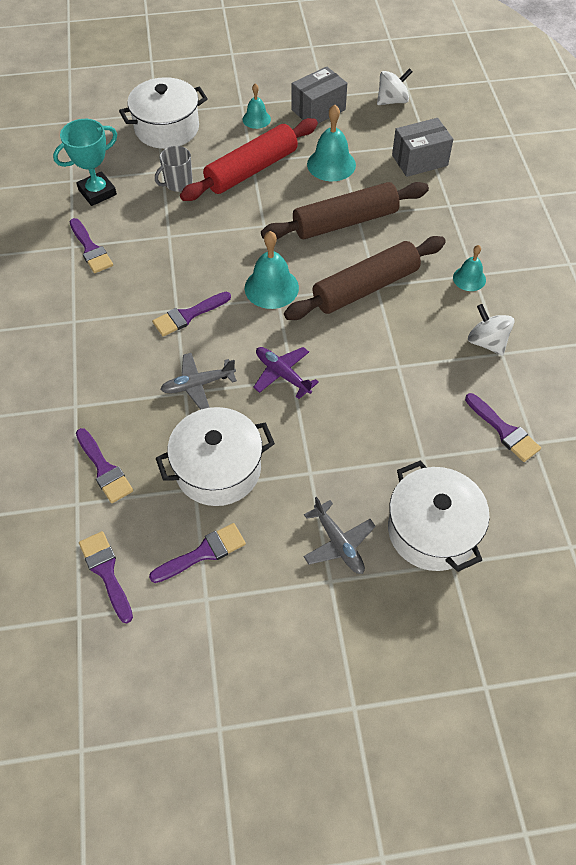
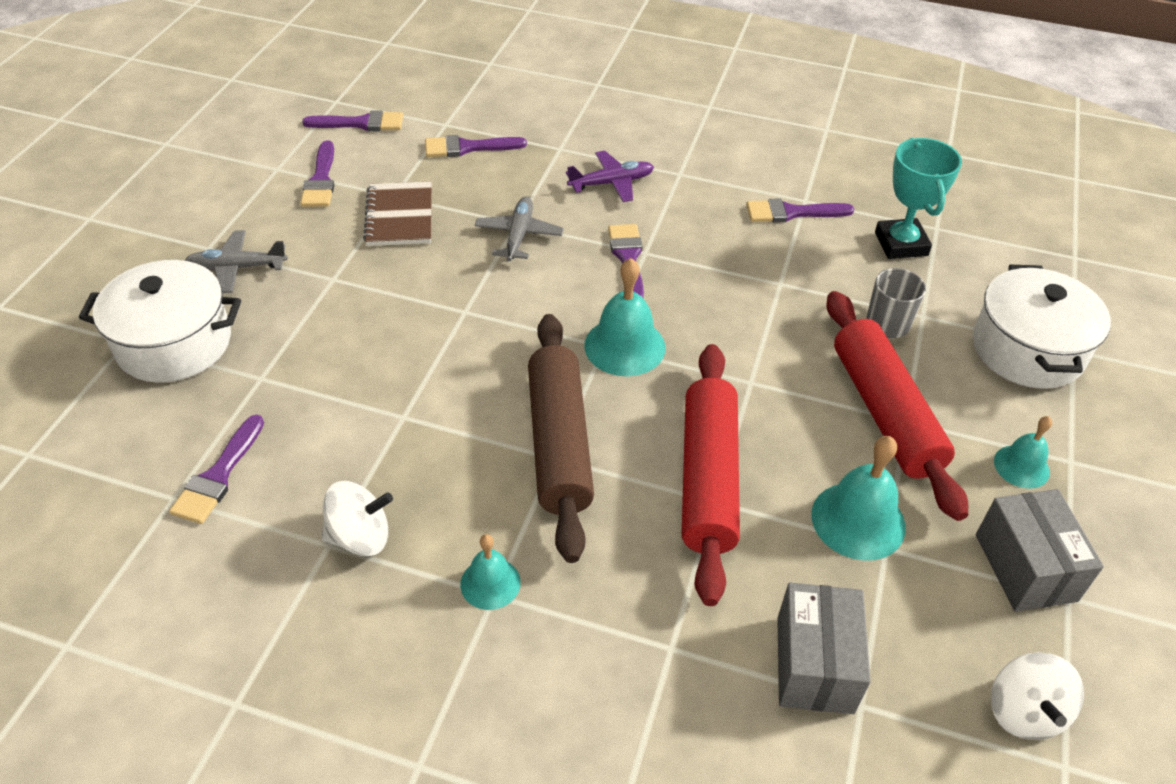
camera: 115 degrees right, 10 degrees down
(218, 469) = (400, 216): white pot -> brown notebook
(282, 374) = (478, 305): purple plane -> purple plane (611, 183)
(345, 222) = (707, 478): brown rolling pin -> red rolling pin
(504, 430) = (218, 476): purple brush -> purple brush turned 60 degrees counterclockwise

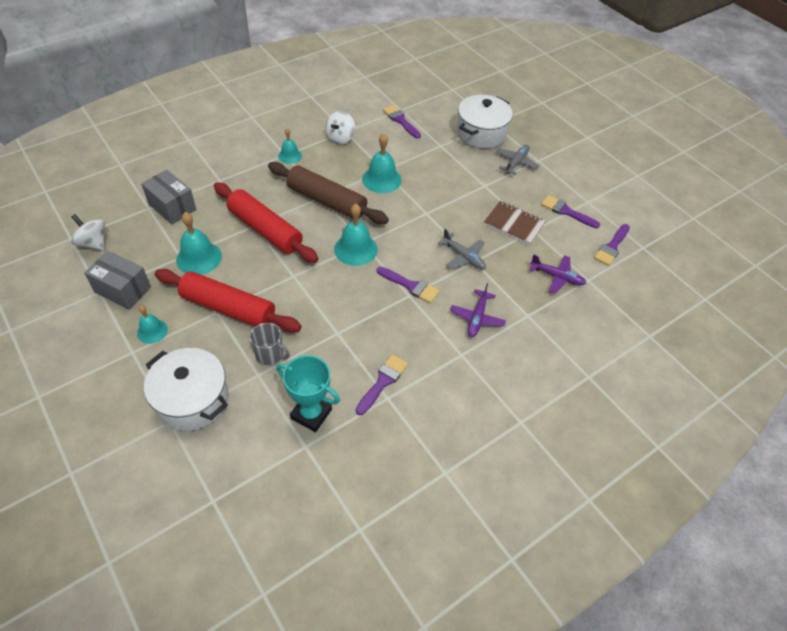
camera: 125 degrees right, 5 degrees up
(432, 405) = (381, 179): none -> turquoise bell
(467, 147) = (557, 277): purple brush -> purple plane

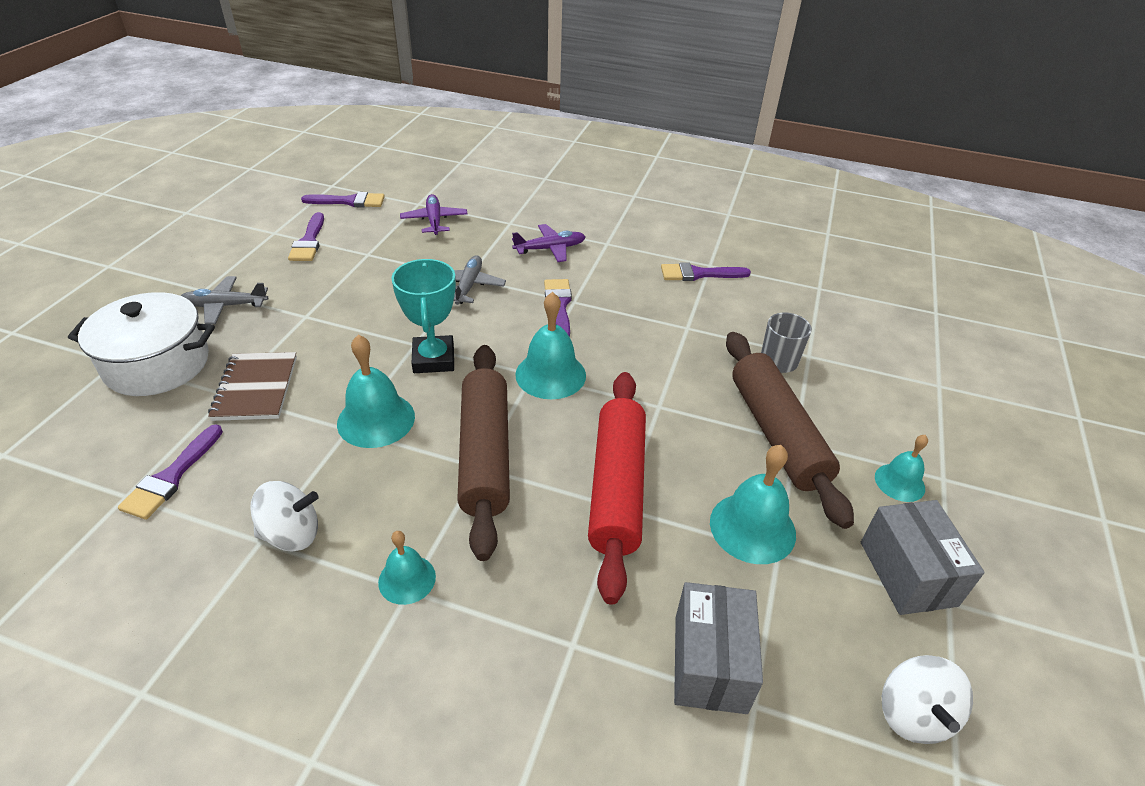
camera: 125 degrees left, 10 degrees down
(192, 399) = (900, 384): white pot -> none
(228, 308) = (776, 434): red rolling pin -> brown rolling pin
(311, 414) = (789, 299): turquoise trophy -> turquoise trophy (433, 359)
(513, 224) = (370, 270): brown notebook -> brown notebook (256, 388)

